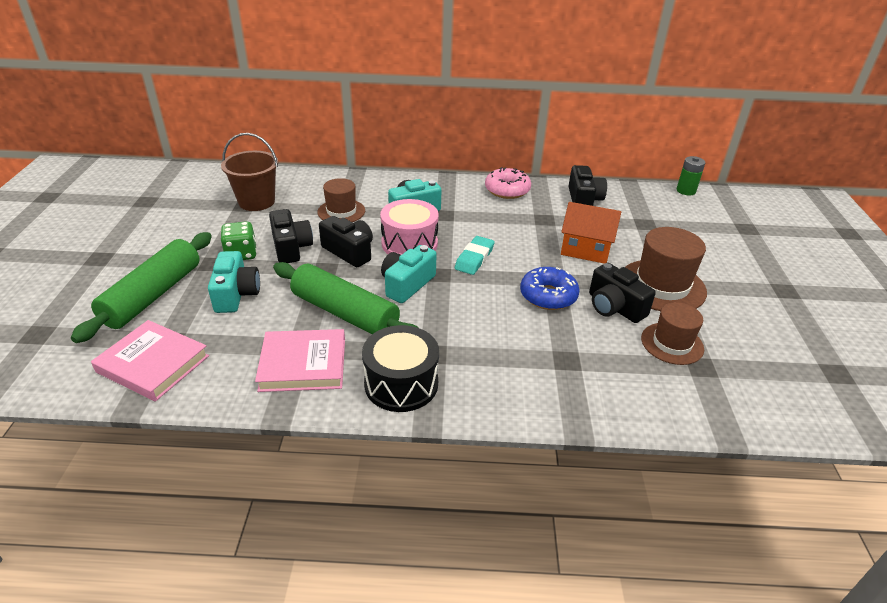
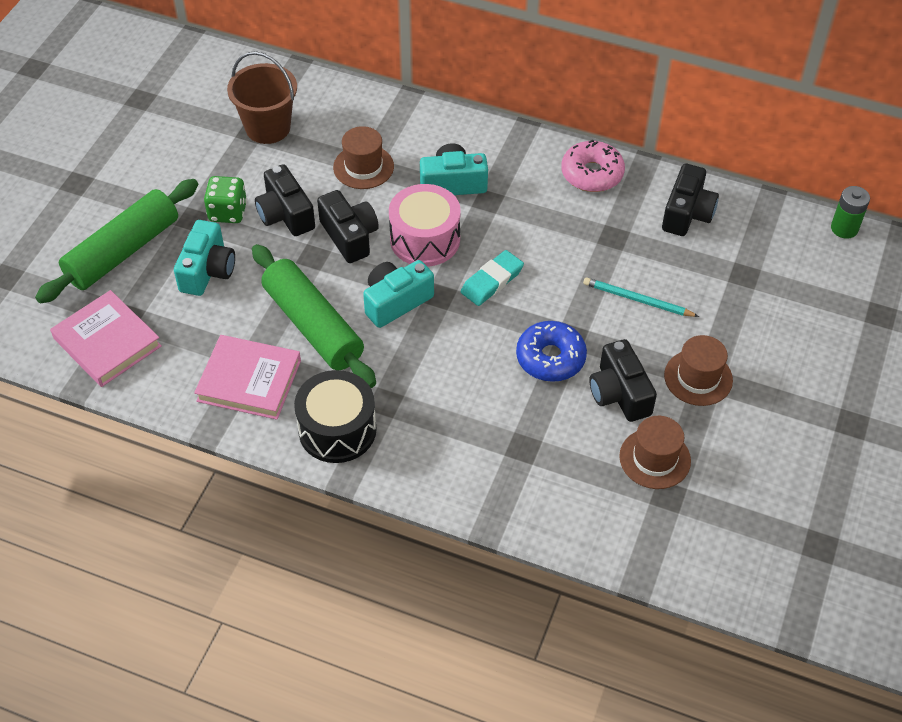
camera: 20 degrees right, 15 degrees up
(291, 248) = (285, 214): black camera -> black camera turned 150 degrees clockwise
(585, 250) = (637, 300): orange house -> turquoise pencil
(662, 286) = (698, 378): brown hat -> brown hat, size x0.64

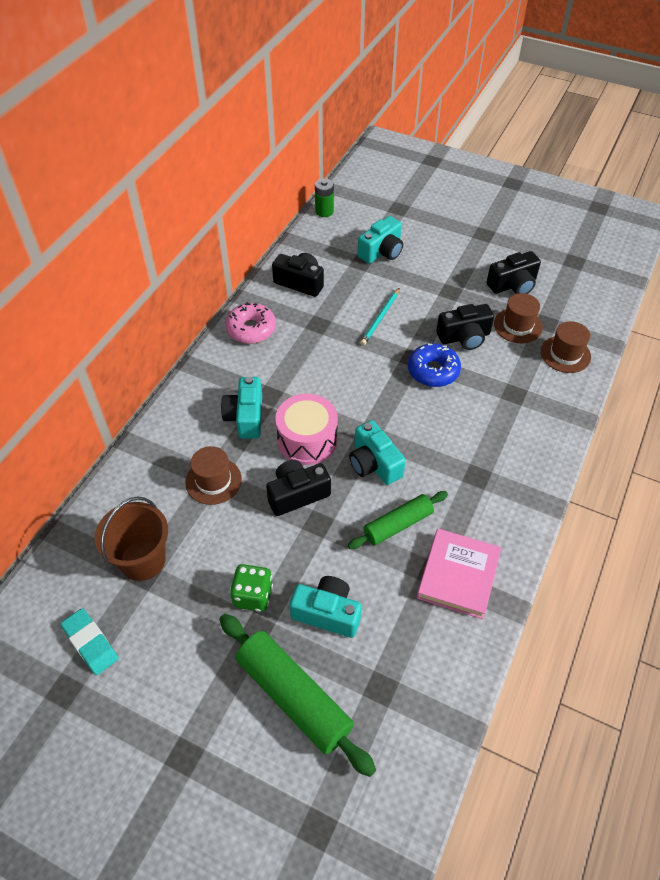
camera: 85 degrees left, 0 degrees up
(107, 342) = (413, 705): pink book -> none
(285, 214) = (263, 545): black camera -> black camera (513, 285)
(313, 326) = (398, 525): green rolling pin -> green rolling pin, size x0.63
(337, 429) = (506, 509): black drum -> none
(492, 281) = (356, 399): turquoise eraser -> turquoise eraser (90, 643)
(698, 378) = (450, 296): brown hat -> brown hat (565, 354)
(774, 297) = (381, 251): none -> turquoise camera

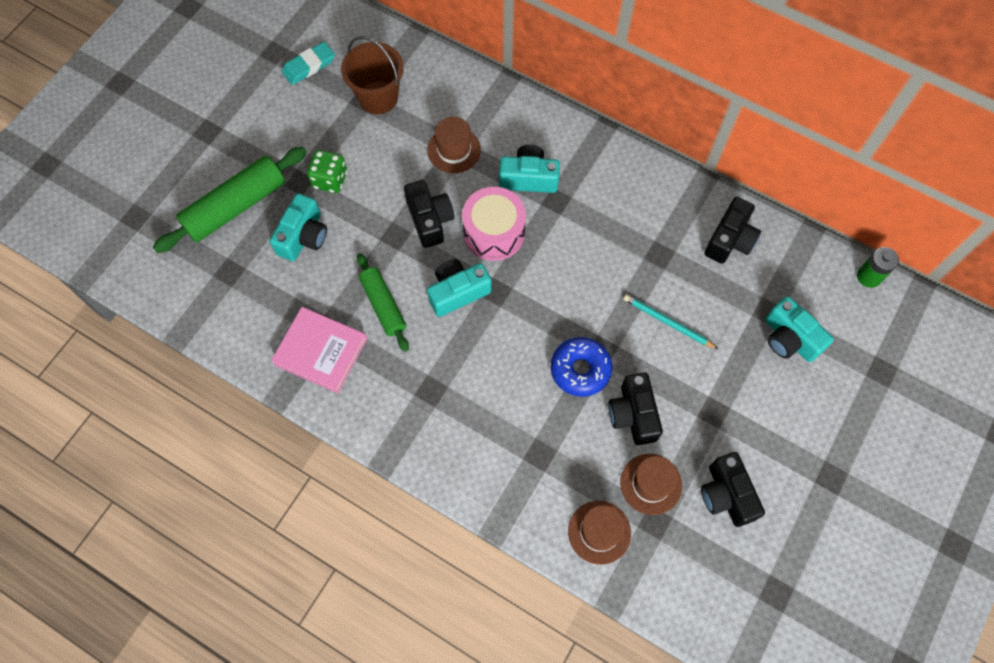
camera: 95 degrees right, 15 degrees up
(251, 329) = (653, 186): pink donut -> none

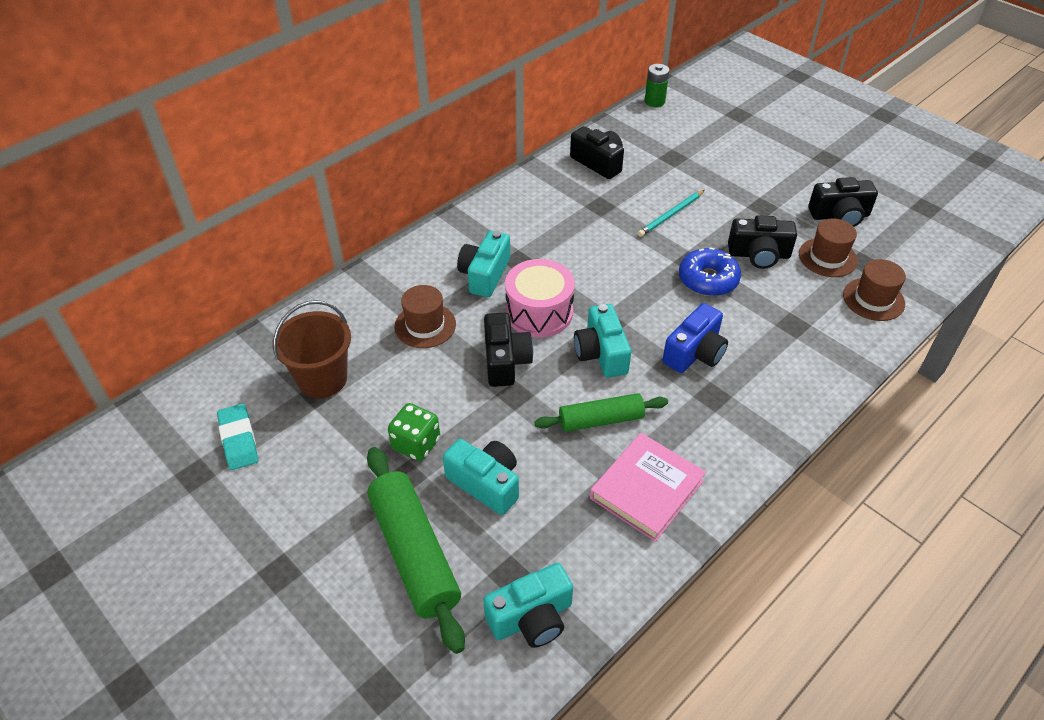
camera: 75 degrees left, 20 degrees down
(429, 220) = (505, 361): black camera -> black camera turned 90 degrees clockwise
(479, 369) = (695, 353): none -> blue camera
(789, 338) = (701, 152): turquoise camera -> turquoise camera (531, 618)

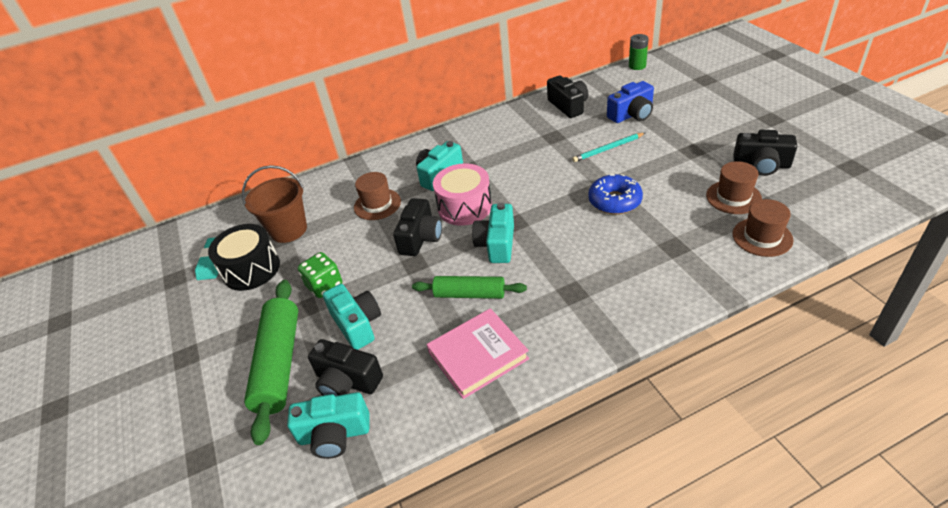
camera: 25 degrees right, 5 degrees down
(301, 441) = (251, 269): none -> black drum
(695, 353) = (574, 256): blue camera -> blue camera (632, 114)
(759, 255) = (670, 187): black camera -> black camera (347, 381)

